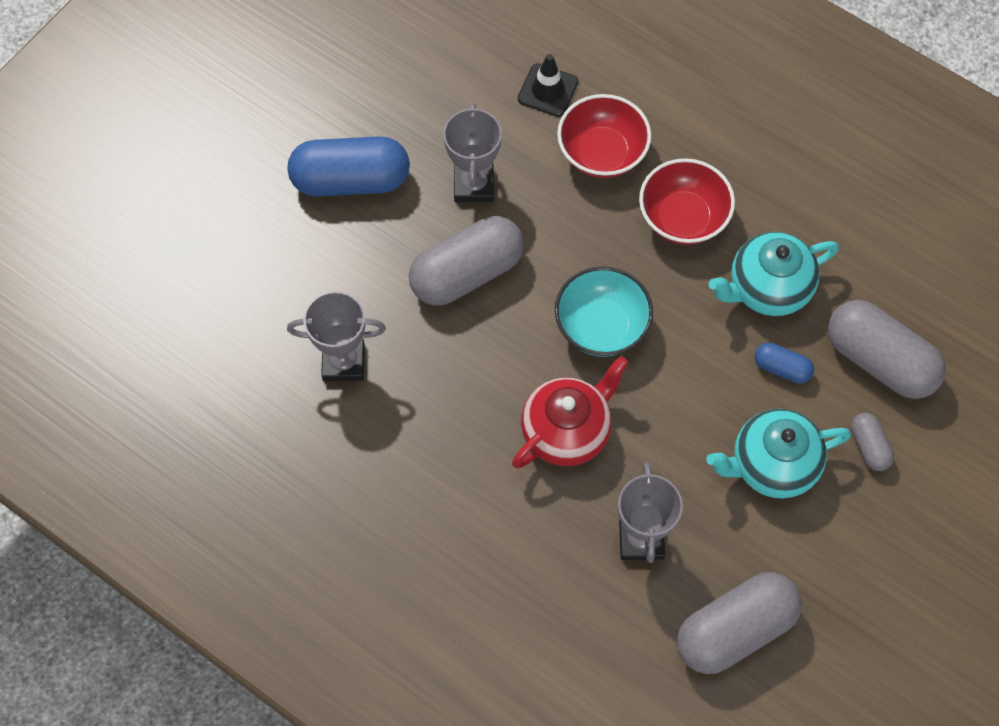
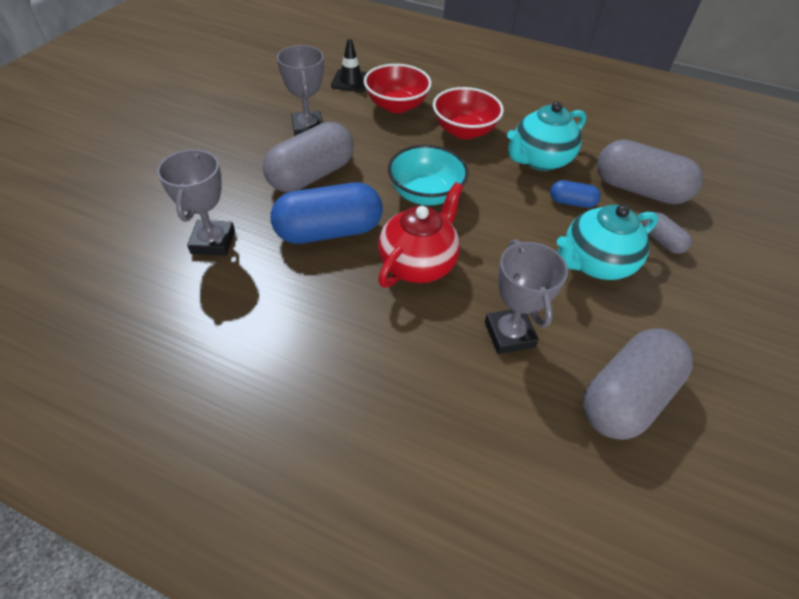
camera: 15 degrees left, 15 degrees down
(343, 362) = (213, 242): grey trophy -> grey trophy turned 75 degrees counterclockwise
(350, 180) = (213, 135): blue capsule -> blue capsule (329, 231)

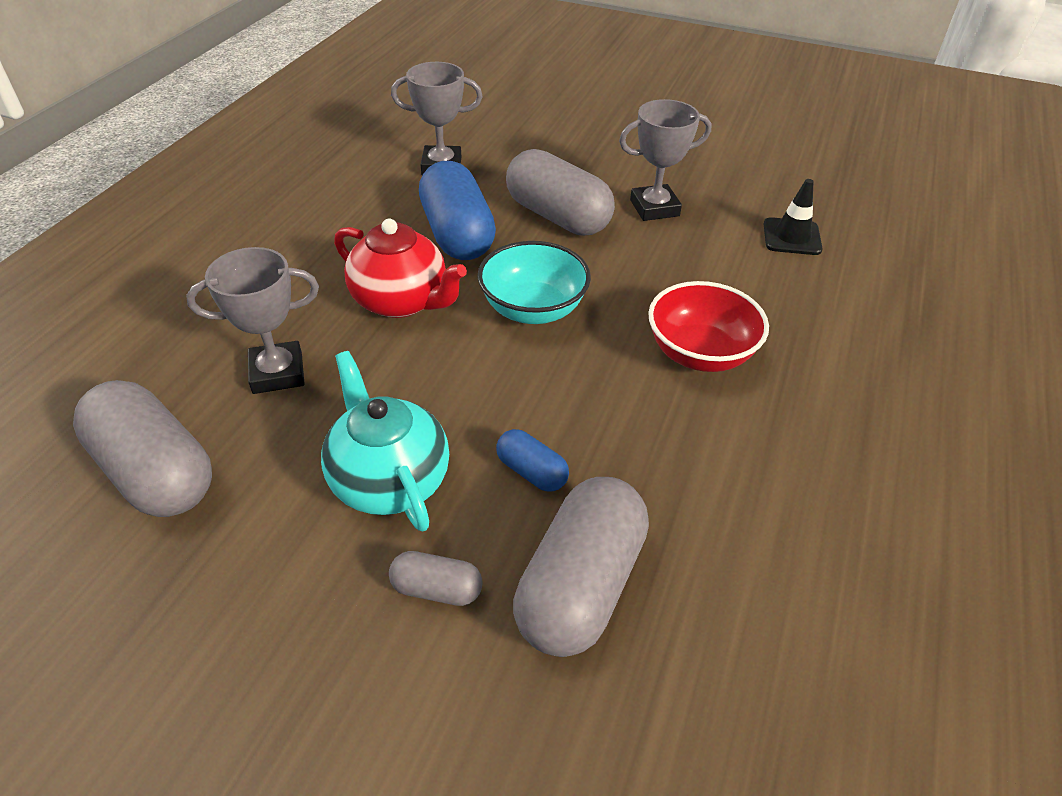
camera: 90 degrees right, 5 degrees down
(396, 105) = (743, 282): red bowl -> none
(539, 160) = (642, 442): turquoise teapot -> none
(571, 202) = (531, 472): blue capsule -> blue capsule turned 60 degrees counterclockwise
(662, 241) = (437, 589): grey capsule -> grey capsule turned 45 degrees clockwise

